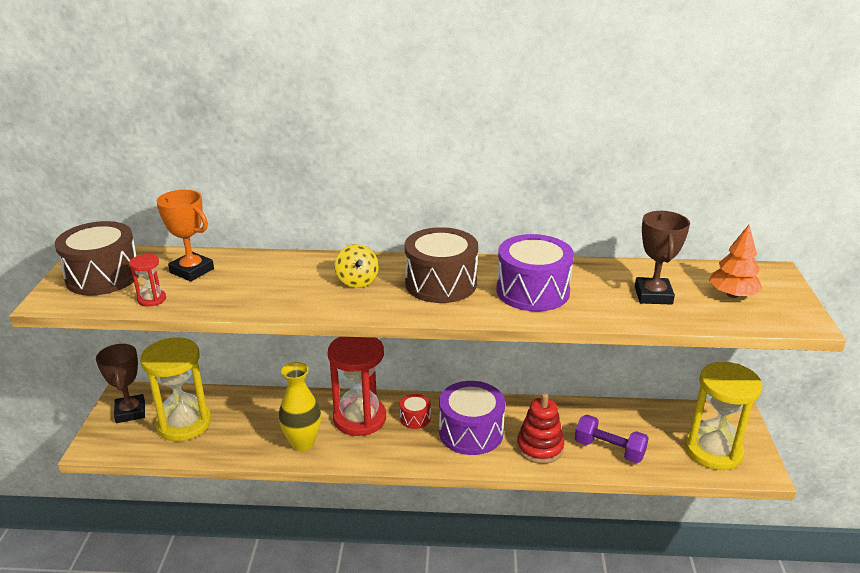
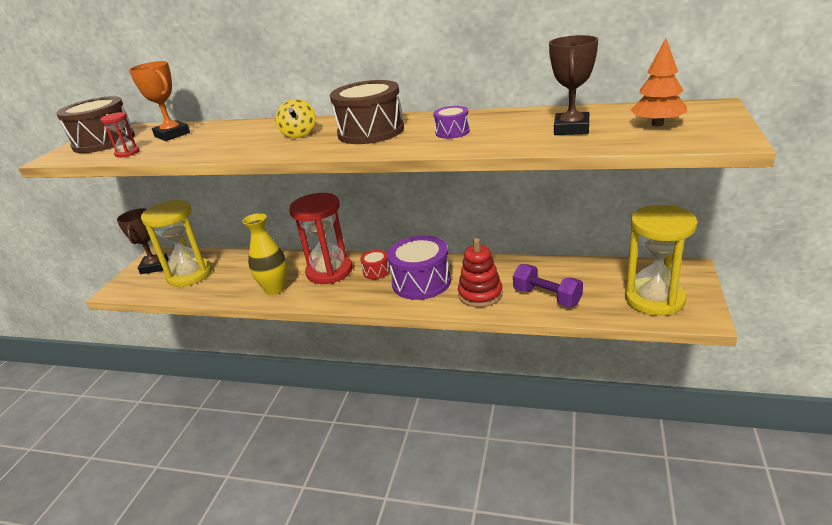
camera: 15 degrees right, 0 degrees up
(532, 291) = (452, 132): purple drum -> purple drum, size x0.49

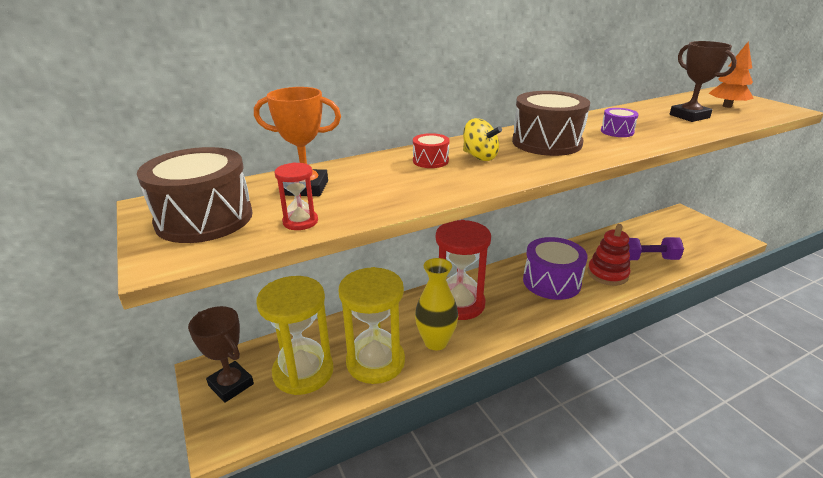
camera: 45 degrees left, 0 degrees up
(376, 271) = (501, 287): red drum -> red drum (430, 161)
(654, 299) = (700, 237): yellow hourglass -> yellow hourglass (375, 362)

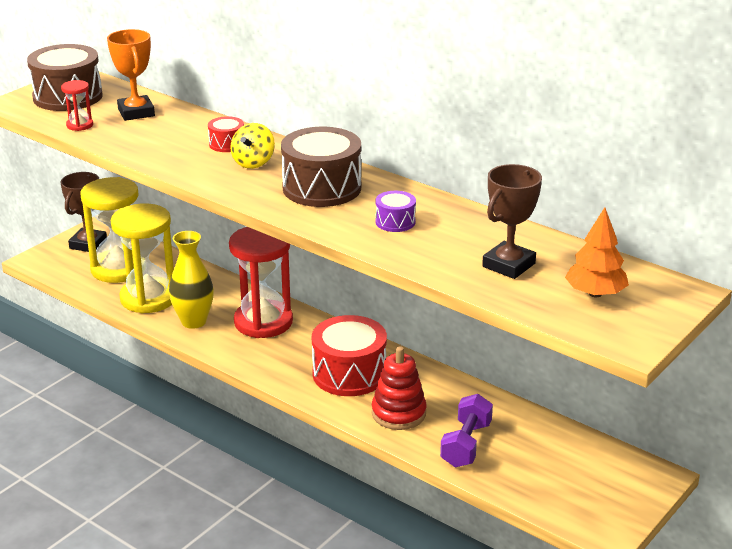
camera: 65 degrees right, 0 degrees up
(551, 282) = (349, 374): purple drum -> red drum
(648, 259) = (466, 444): purple dumbbell -> purple dumbbell turned 45 degrees clockwise

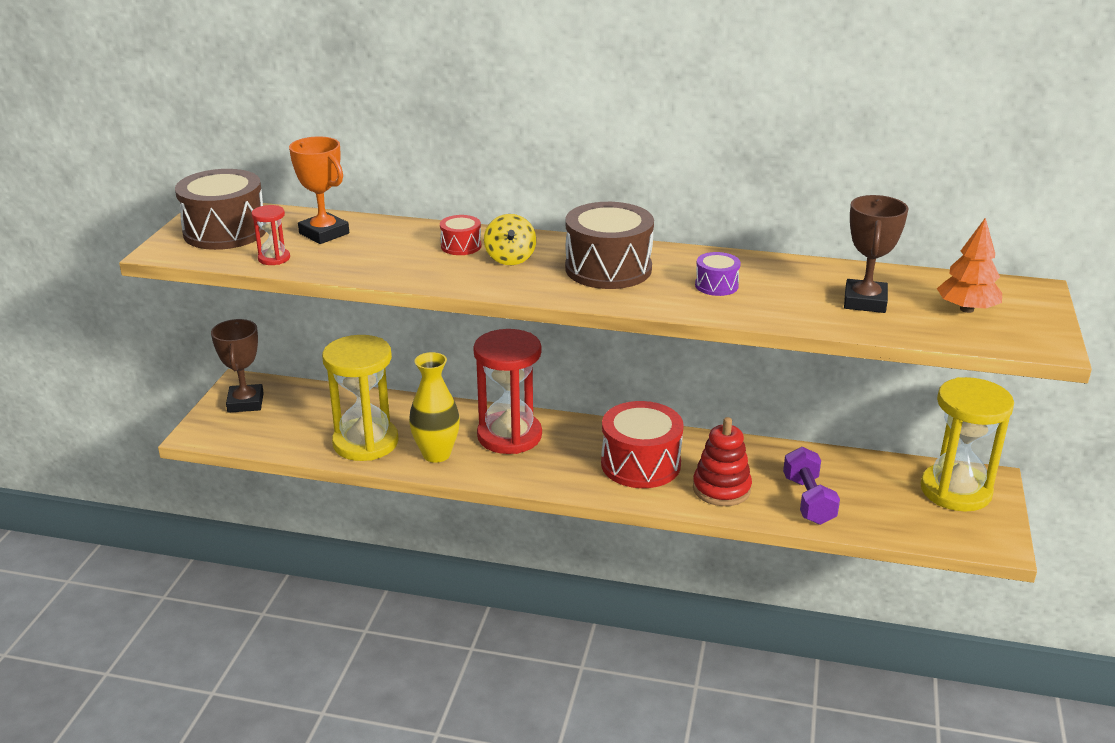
camera: 25 degrees left, 0 degrees up
(118, 269) = (304, 420): yellow hourglass -> yellow hourglass (955, 491)

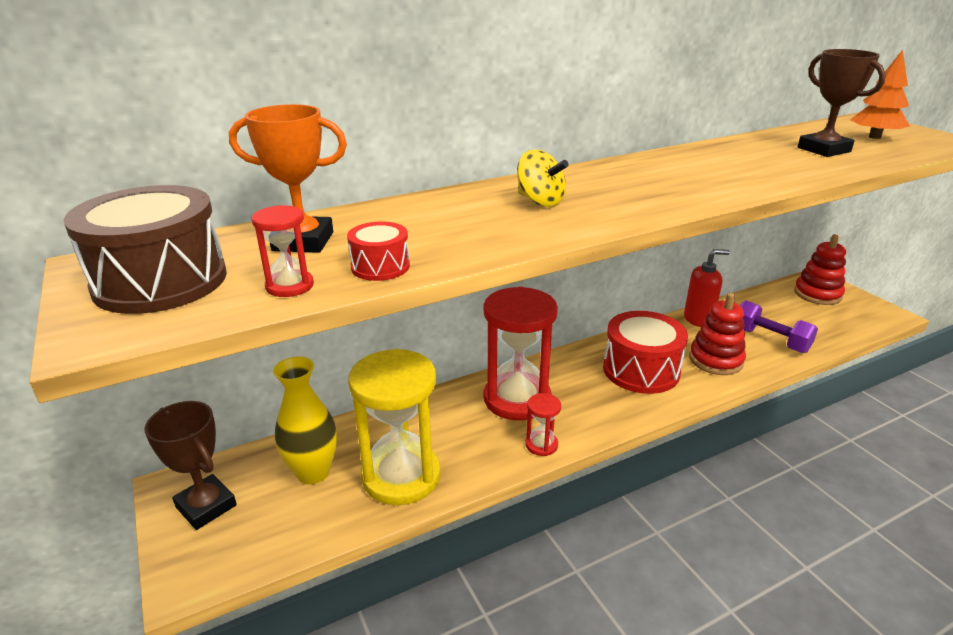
camera: 40 degrees left, 0 degrees up
(436, 454) = (483, 449): yellow vase -> yellow vase (313, 472)
(461, 246) = (473, 206): red drum -> red drum (380, 267)
(478, 471) = (541, 445): none -> red hourglass
(608, 269) = (631, 183): brown drum -> none
(716, 285) = (726, 169): purple drum -> none
(772, 453) = (698, 319): none -> red soap dispenser
(955, 491) = (817, 294): yellow hourglass -> red stacking toy

